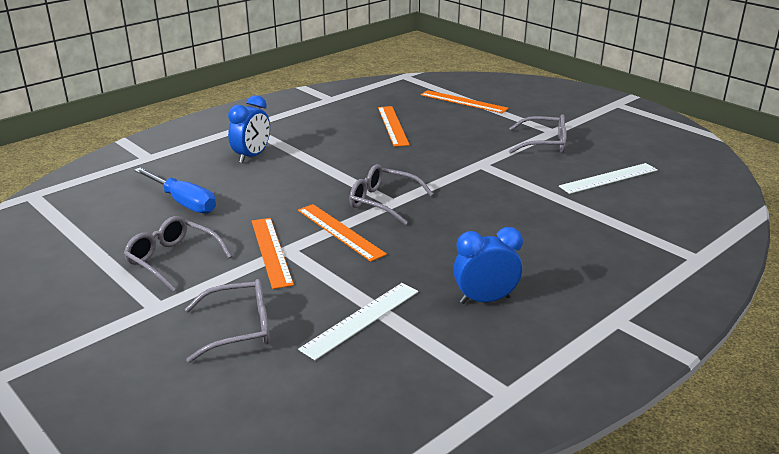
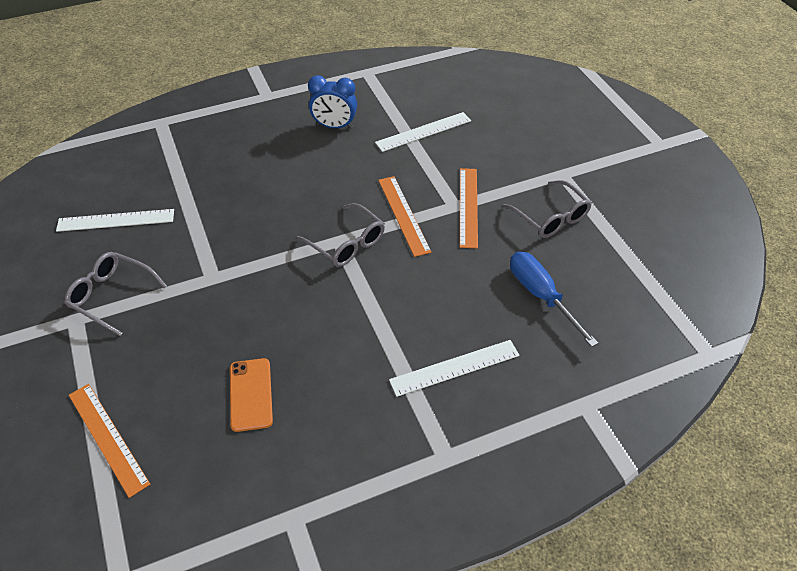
camera: 160 degrees left, 20 degrees up
(239, 329) = (505, 143): grey glasses -> none
(252, 156) = (455, 368): blue clock -> white ruler
(392, 125) = (250, 394): orange ruler -> orange phone

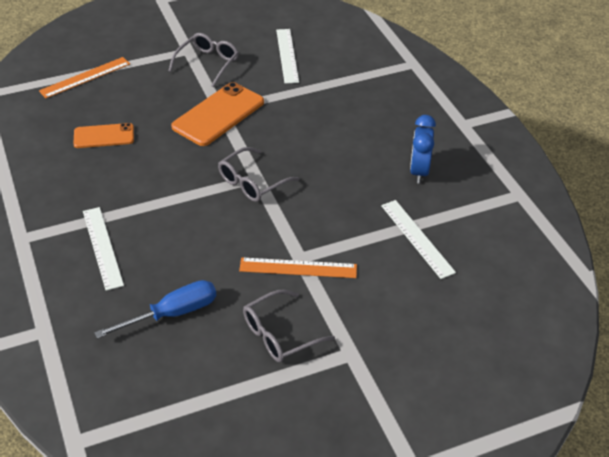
camera: 90 degrees right, 5 degrees down
(223, 279) = (218, 114): none -> orange phone
(403, 215) = (288, 220): orange ruler -> none

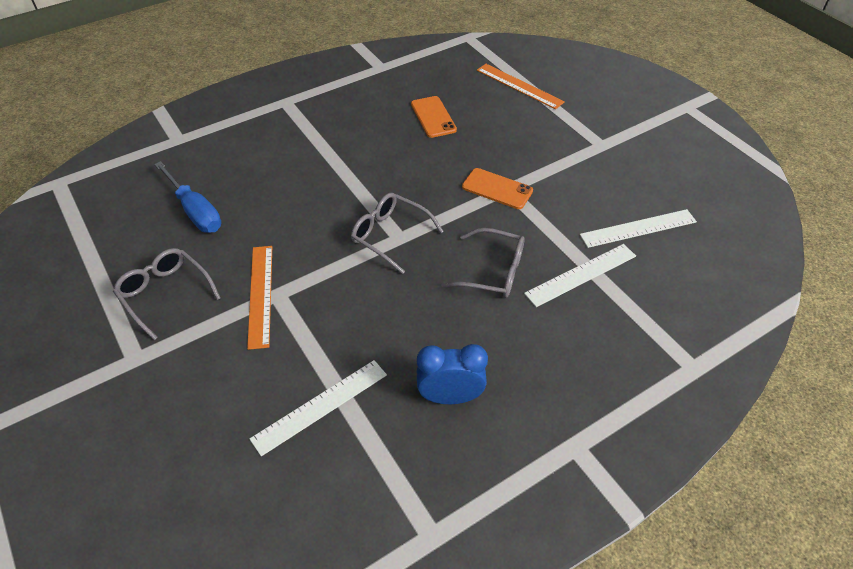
camera: 80 degrees right, 5 degrees up
(102, 247) = (278, 149): white ruler -> white ruler (581, 274)
(208, 63) = (586, 164): grey glasses -> grey glasses (493, 271)
(218, 114) = (497, 189): orange phone -> orange phone, size x0.61

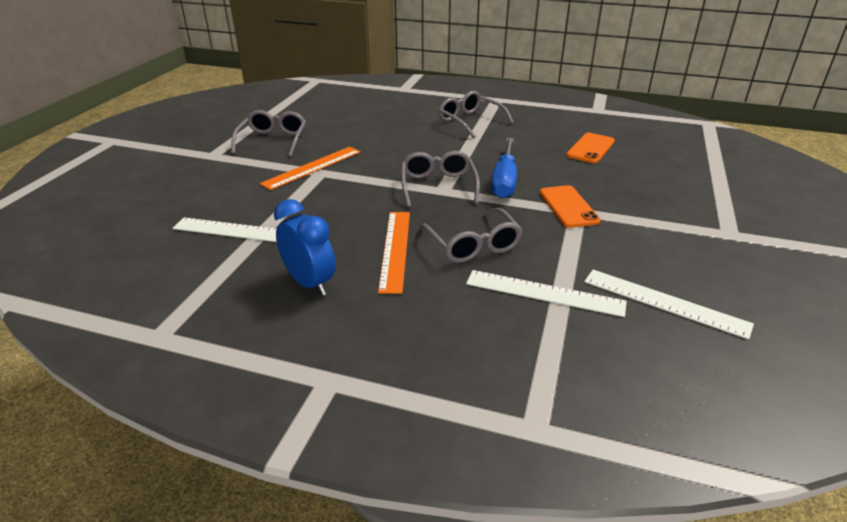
camera: 50 degrees right, 15 degrees down
(195, 211) = (353, 118): blue screwdriver -> blue screwdriver (504, 181)
(305, 144) = (470, 121): none -> grey glasses
(519, 86) = (707, 165): orange ruler -> orange ruler (395, 249)

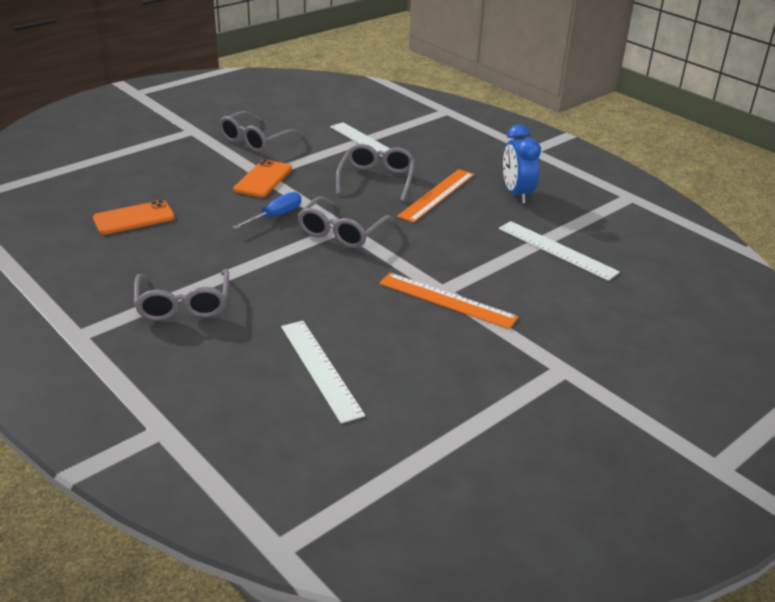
camera: 150 degrees left, 0 degrees up
(273, 140) = (469, 368): grey glasses -> grey glasses (255, 140)
(312, 167) = (447, 300): orange ruler -> orange ruler turned 45 degrees clockwise
(504, 181) = (275, 216): blue screwdriver -> blue screwdriver, size x0.66
(664, 302) = (309, 120): white ruler -> white ruler (320, 369)

